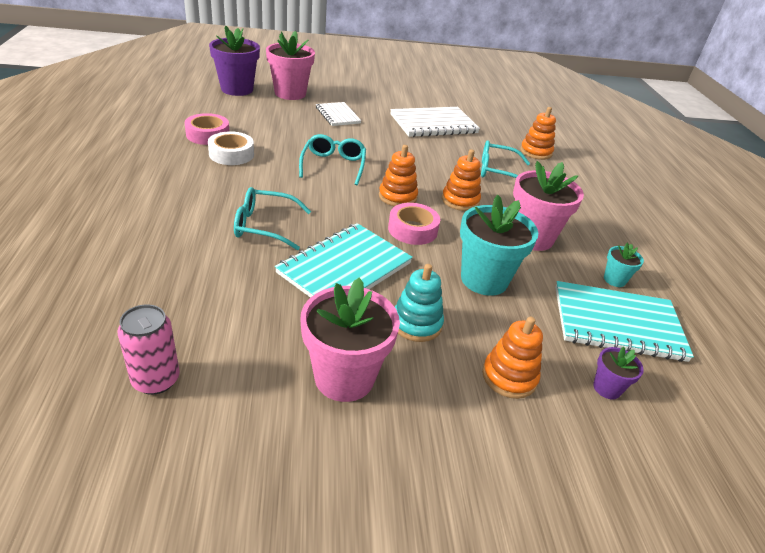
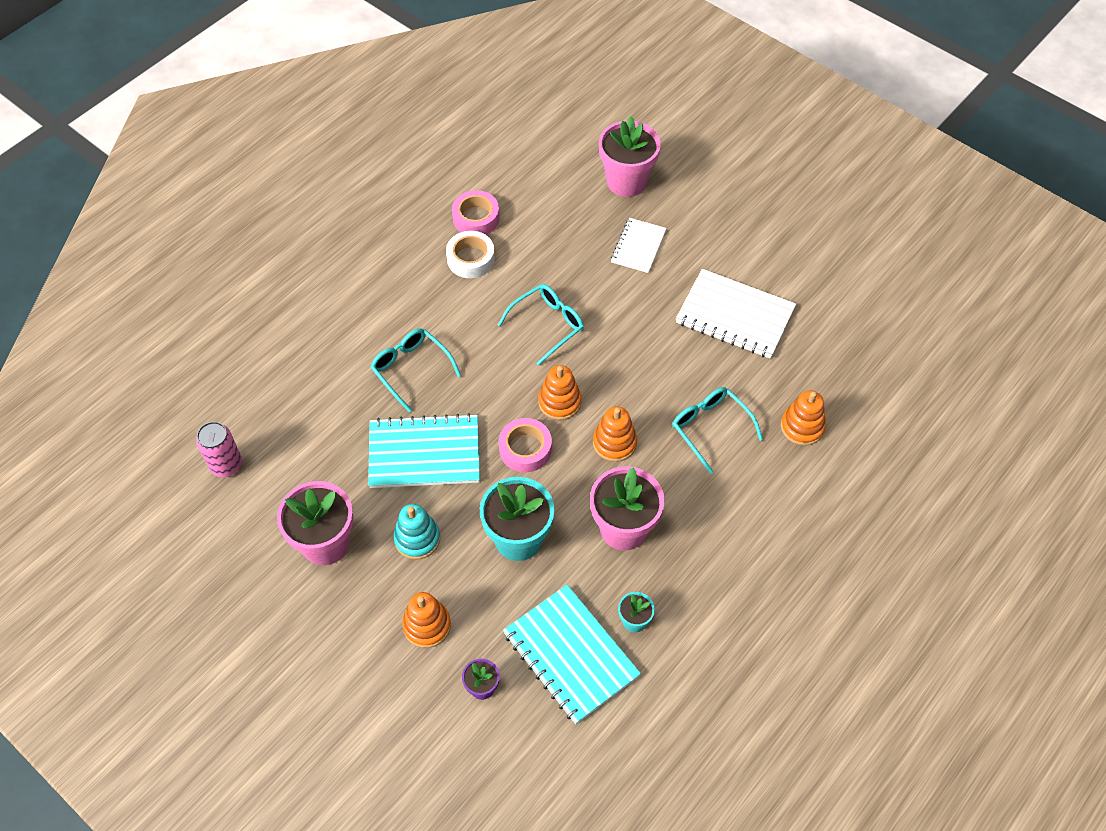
camera: 50 degrees right, 20 degrees up
(237, 89) = (575, 148): purple flower pot -> none

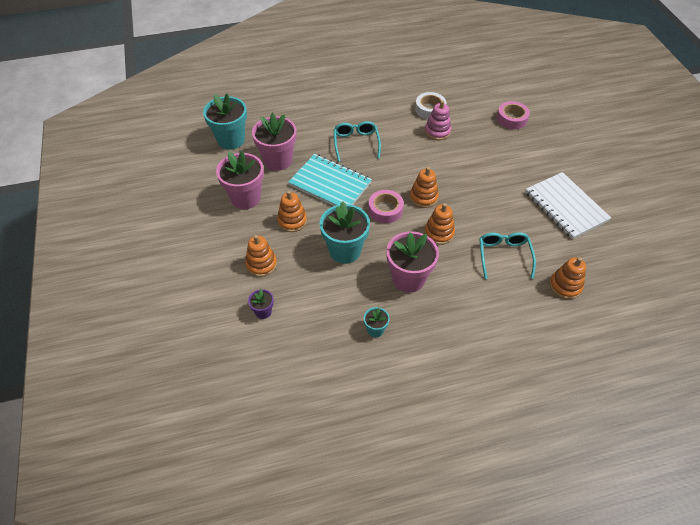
camera: 35 degrees right, 5 degrees down
(226, 465) = (231, 140): pink can -> turquoise flower pot
(417, 539) = (292, 221): turquoise stacking toy -> orange stacking toy
(476, 218) = (448, 93): pink tape -> pink tape (511, 119)
(506, 290) = (437, 131): none -> pink stacking toy
(547, 325) = (447, 158): turquoise glasses -> none
(571, 654) = (325, 325): turquoise notebook -> none
(626, 181) = (549, 112): pink flower pot -> pink flower pot (278, 160)
(638, 246) = (531, 146): white notebook -> none

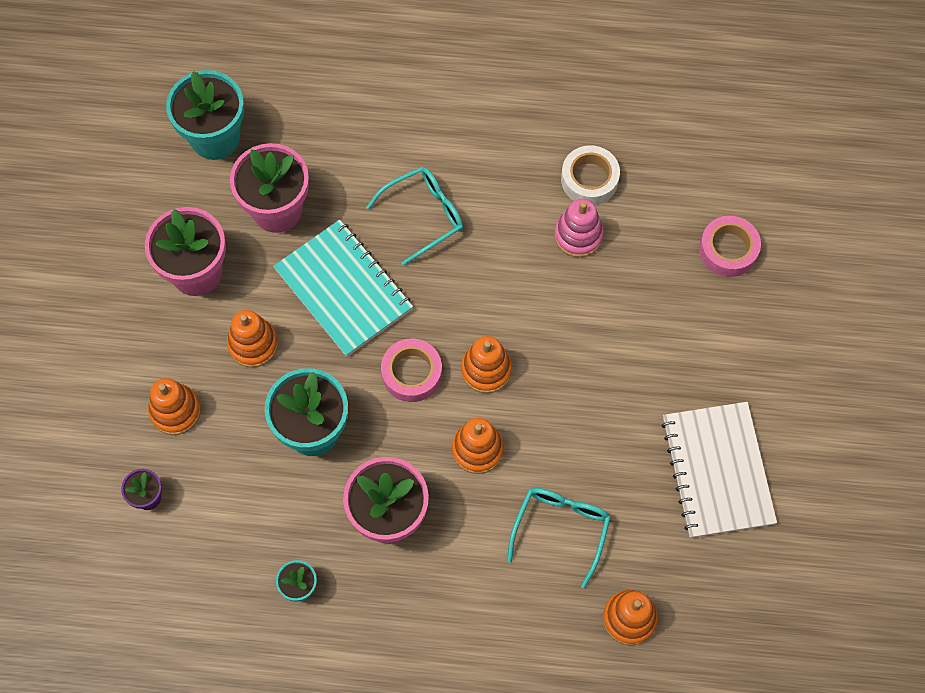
camera: 20 degrees right, 15 degrees up
(356, 143) = (424, 215): turquoise glasses -> turquoise glasses turned 45 degrees clockwise

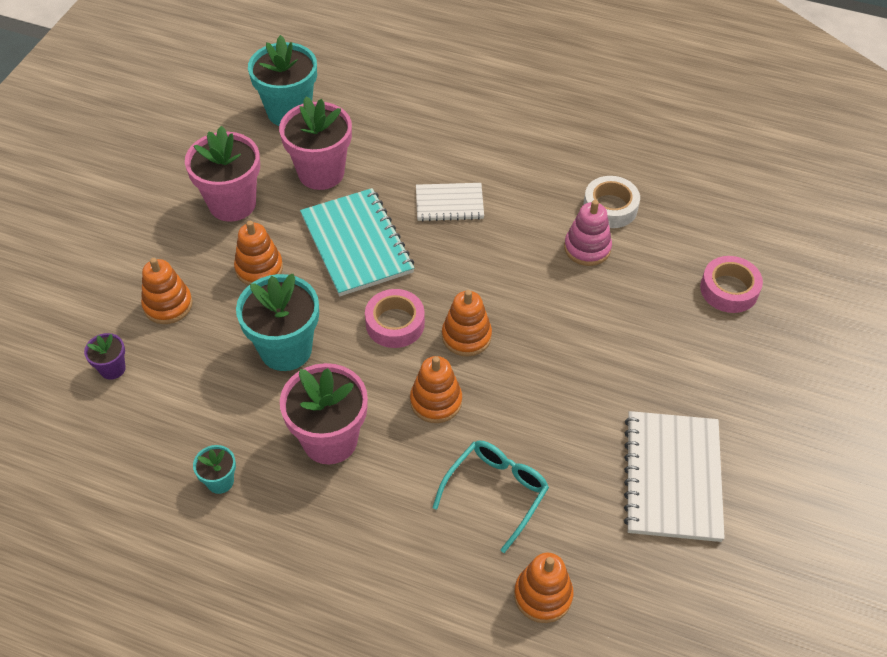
camera: 15 degrees right, 15 degrees down
(424, 215) = (449, 203): turquoise glasses -> white notebook

